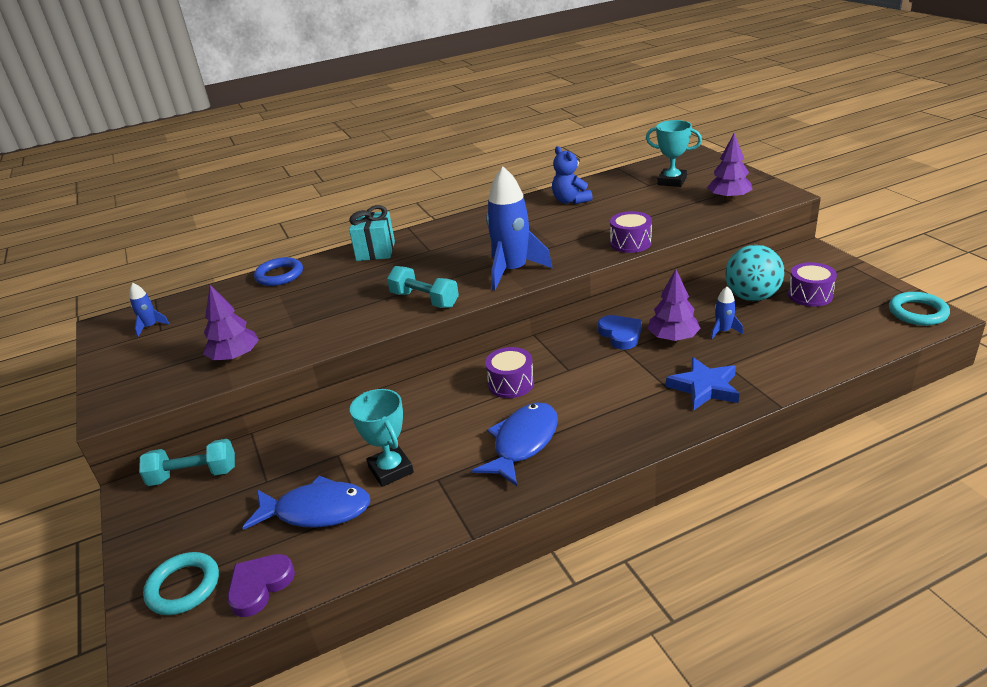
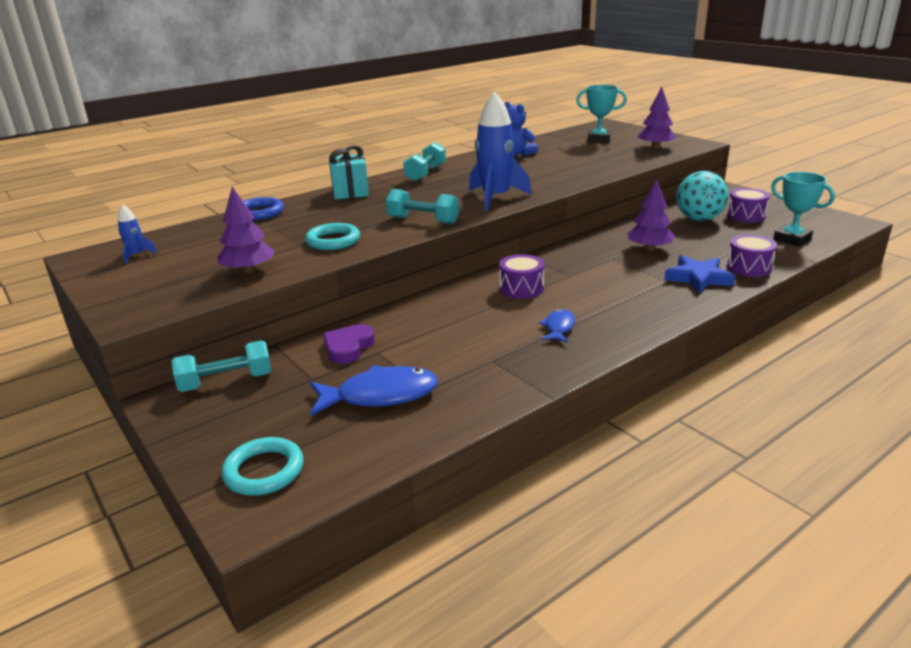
camera: 15 degrees left, 5 degrees down
(260, 586) = (351, 460): purple heart -> purple heart (348, 347)
(391, 470) = (440, 358): turquoise trophy -> turquoise trophy (792, 239)
(462, 227) = (426, 173): none -> turquoise dumbbell
(523, 443) = (559, 327): blue fish -> blue fish, size x0.55
(620, 334) = (601, 249): blue heart -> none
(630, 243) = (591, 176): purple drum -> purple drum (749, 267)
(723, 331) = (689, 241): blue rocket -> none
(917, 312) = (838, 221): turquoise ring -> turquoise ring (333, 241)

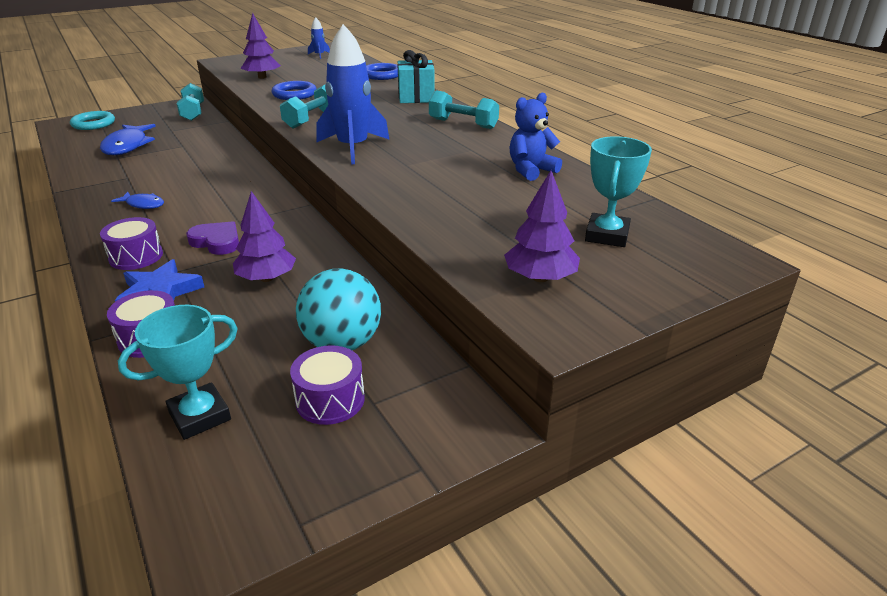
camera: 95 degrees right, 5 degrees up
(333, 241) = (294, 94): turquoise ring -> blue ring
(348, 347) = (199, 138): purple heart -> purple heart (217, 242)
(521, 288) = (231, 197): purple drum -> purple drum (136, 256)

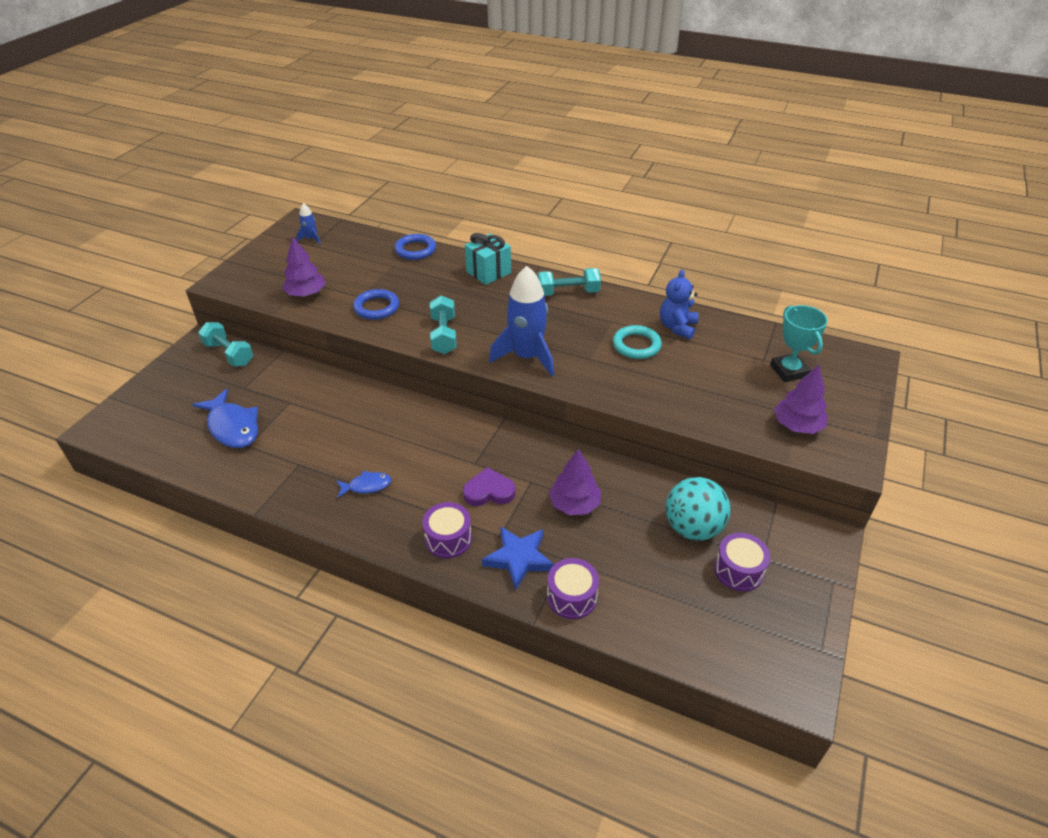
camera: 35 degrees left, 10 degrees up
(93, 124) = (140, 413): turquoise ring -> turquoise ring (636, 345)
(200, 416) = (686, 627): turquoise trophy -> none

